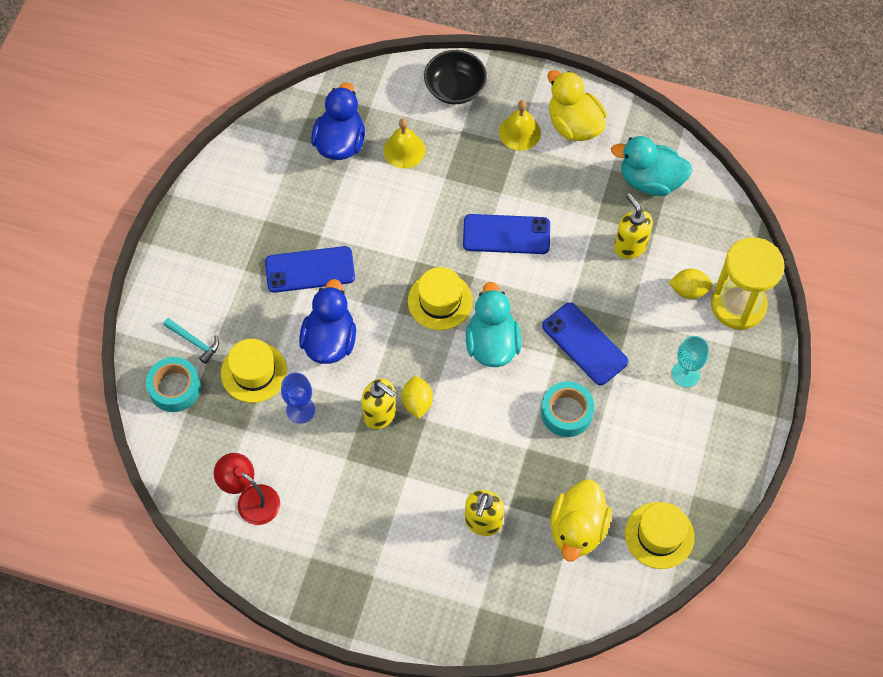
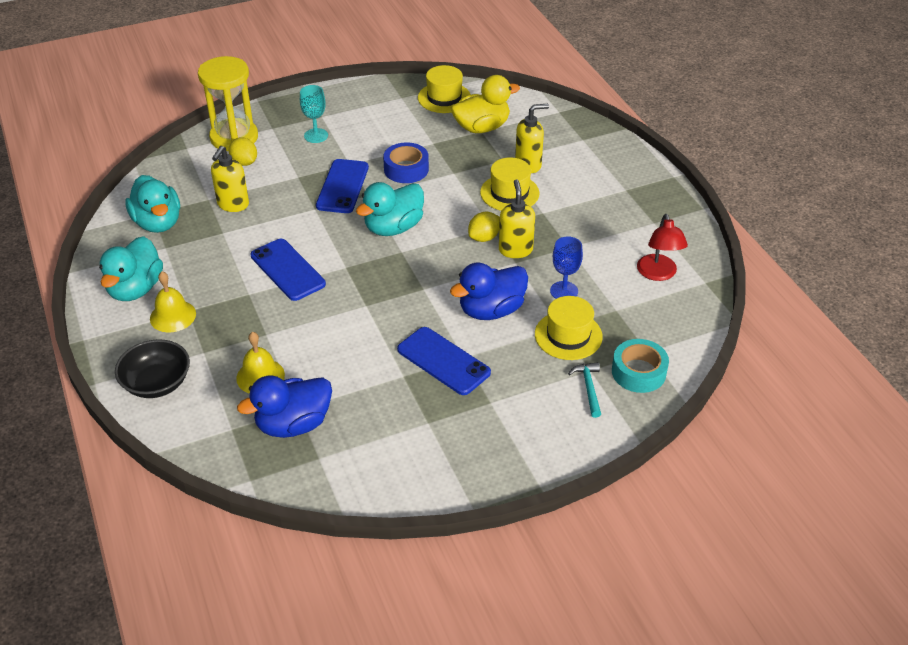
camera: 130 degrees left, 20 degrees down
(440, 301) = (387, 272): yellow hat -> yellow hat (509, 193)
(566, 412) = (406, 169): turquoise tape -> blue tape
(574, 125) = (135, 289): yellow duck -> turquoise duck

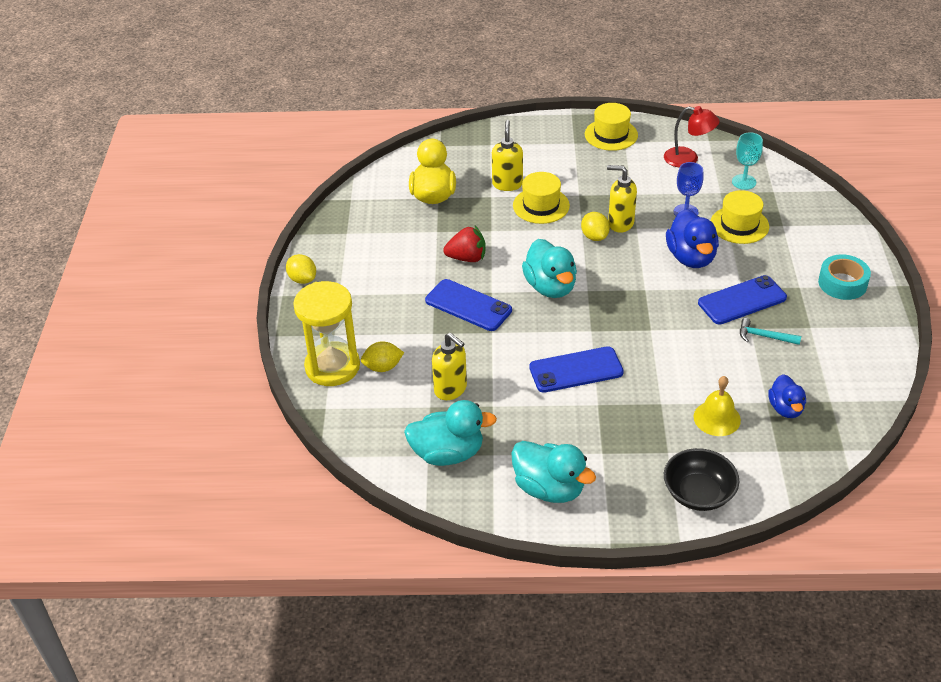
camera: 65 degrees left, 0 degrees up
(173, 316) = (605, 466): yellow bell -> none
(293, 424) = (785, 408): blue duck -> blue duck, size x0.63
(316, 135) = (371, 305): turquoise goblet -> turquoise goblet (744, 182)
(330, 93) = (302, 279): none -> yellow lemon
(406, 169) = (467, 258): blue tape -> red strawberry
(444, 98) = (368, 206): yellow hat -> yellow hat (611, 135)
(588, 388) = (802, 232): turquoise hammer -> turquoise hammer (764, 336)
(638, 372) = (794, 202): turquoise tape -> turquoise tape (842, 283)

